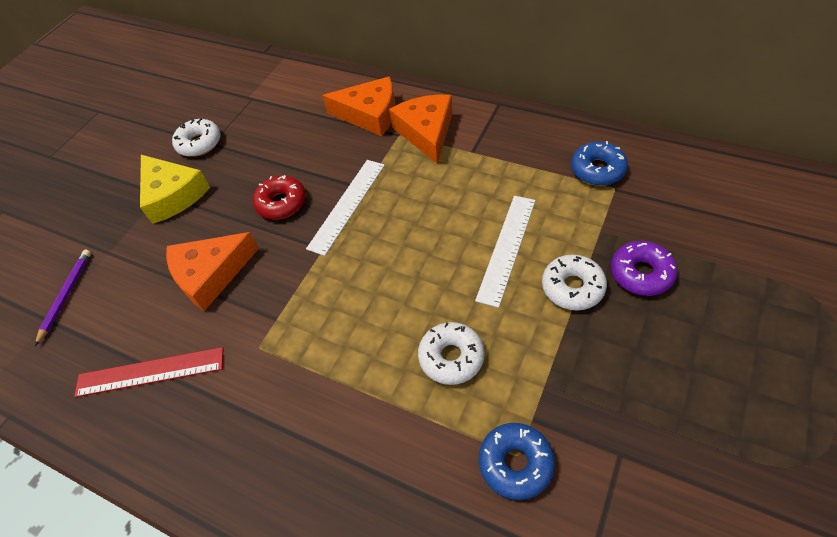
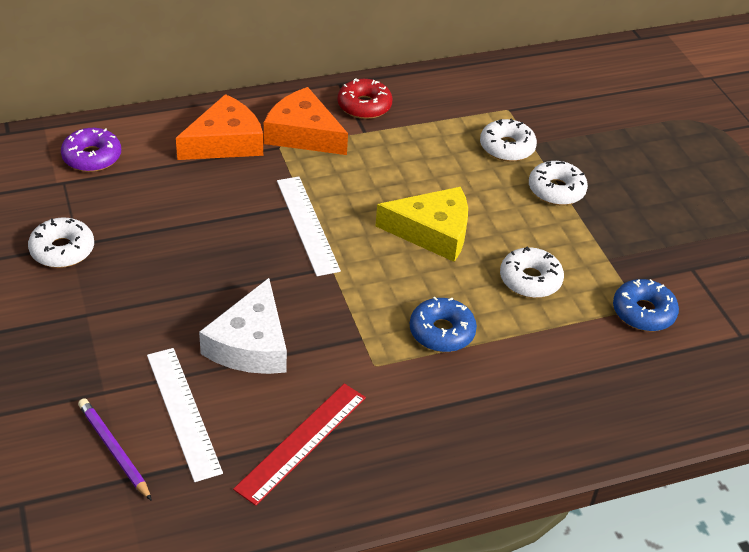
camera: 55 degrees left, 10 degrees down
(173, 195) = (104, 308): yellow cheese -> yellow cheese (433, 232)
(210, 275) = (251, 344): orange cheese -> white cheese
(281, 203) = (239, 254): red donut -> red donut (364, 106)
(506, 248) = (480, 189): white ruler -> white ruler (183, 412)
(573, 223) = (507, 147): none -> white donut
(597, 170) = (481, 102): blue donut -> blue donut (441, 332)
(641, 273) = (588, 158): purple donut -> purple donut (92, 157)

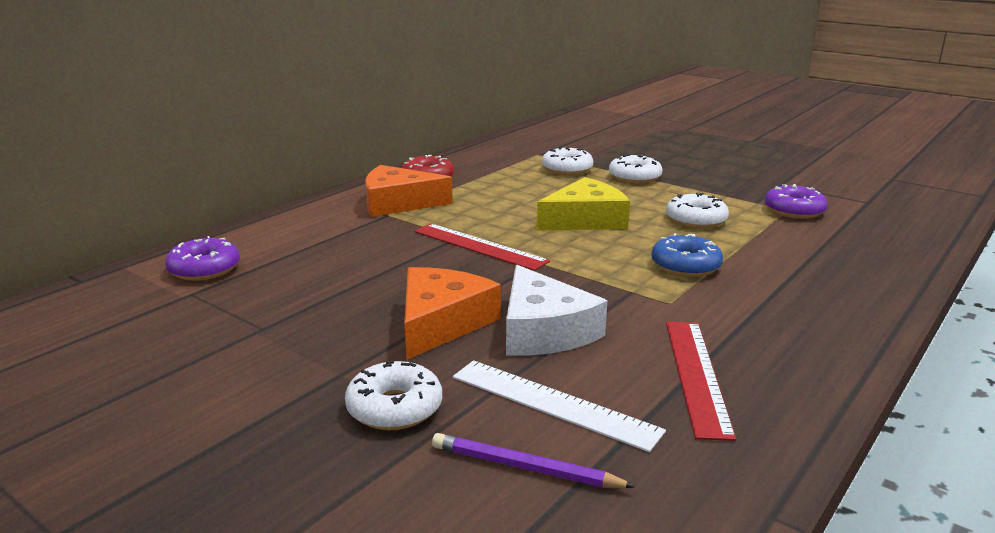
camera: 30 degrees left, 20 degrees down
(62, 250) = (249, 338): white donut -> white donut (394, 408)
(225, 142) = (333, 225): orange cheese -> orange cheese (441, 323)
(307, 225) = (479, 246): white ruler -> red ruler
(643, 312) = (794, 211): blue donut -> purple donut

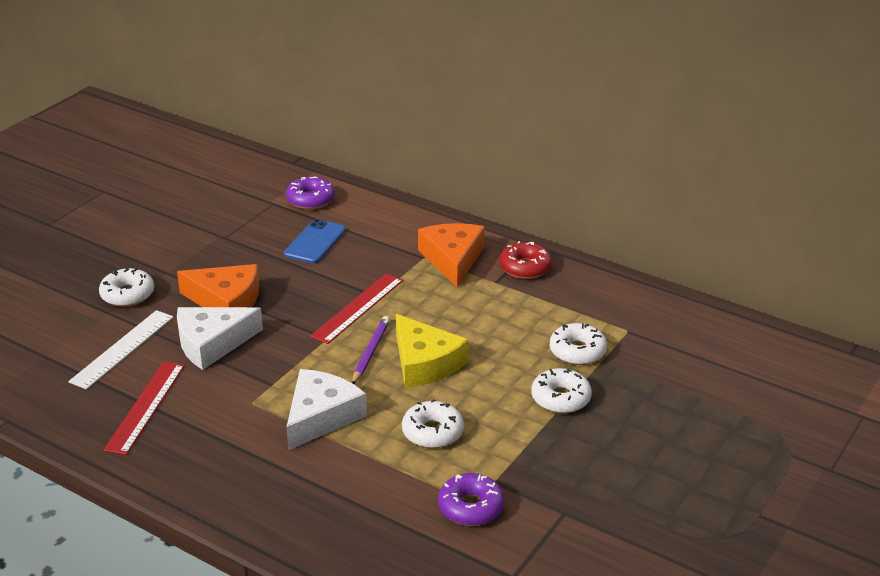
camera: 85 degrees right, 10 degrees up
(319, 267) = (315, 242): none -> blue phone
(525, 467) = (65, 340): purple pencil -> purple pencil (370, 352)
(685, 266) = (321, 416): blue donut -> white cheese
(696, 375) = (145, 406): red ruler -> red ruler turned 75 degrees counterclockwise

